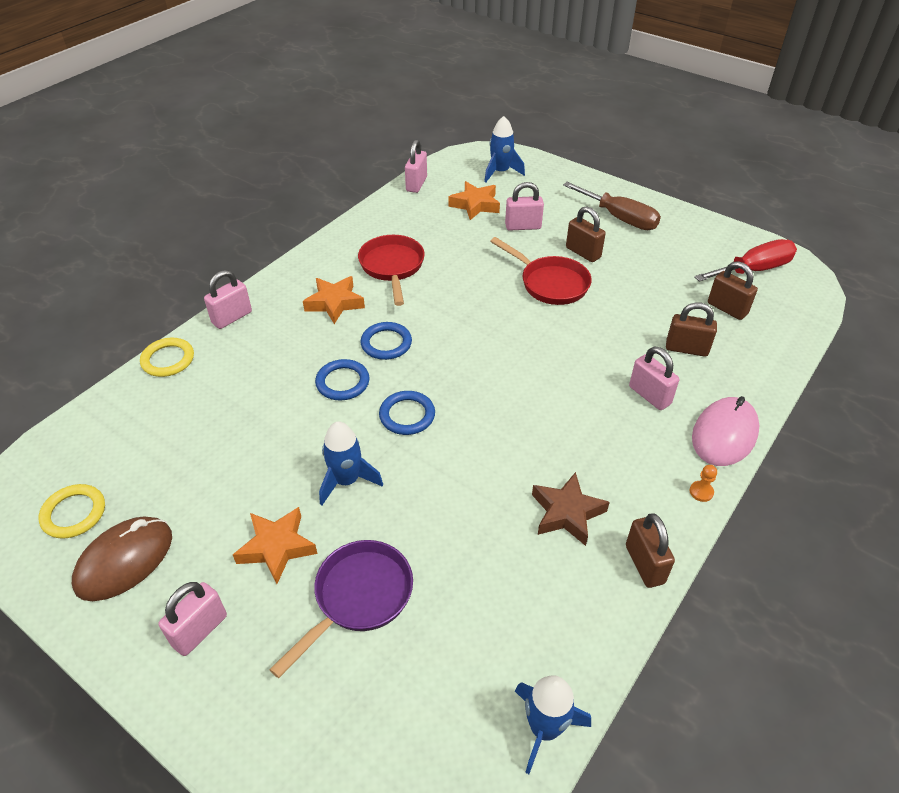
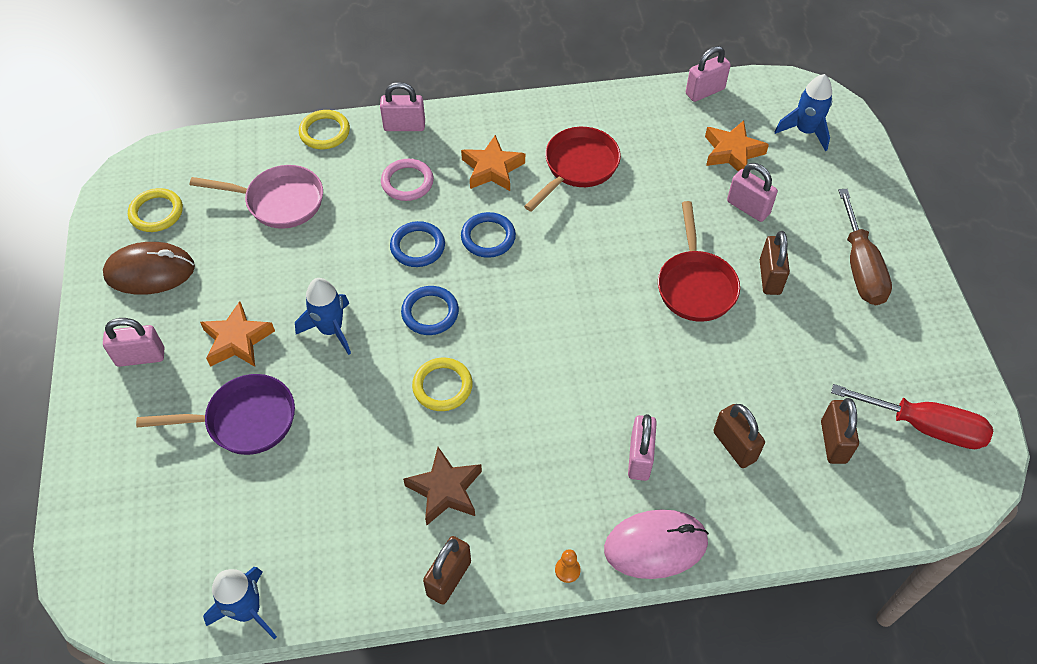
camera: 45 degrees right, 10 degrees up
(187, 428) = (279, 201): none -> pink pan
(281, 349) = (407, 182): none -> pink ring
(477, 452) = (442, 386): none -> yellow ring

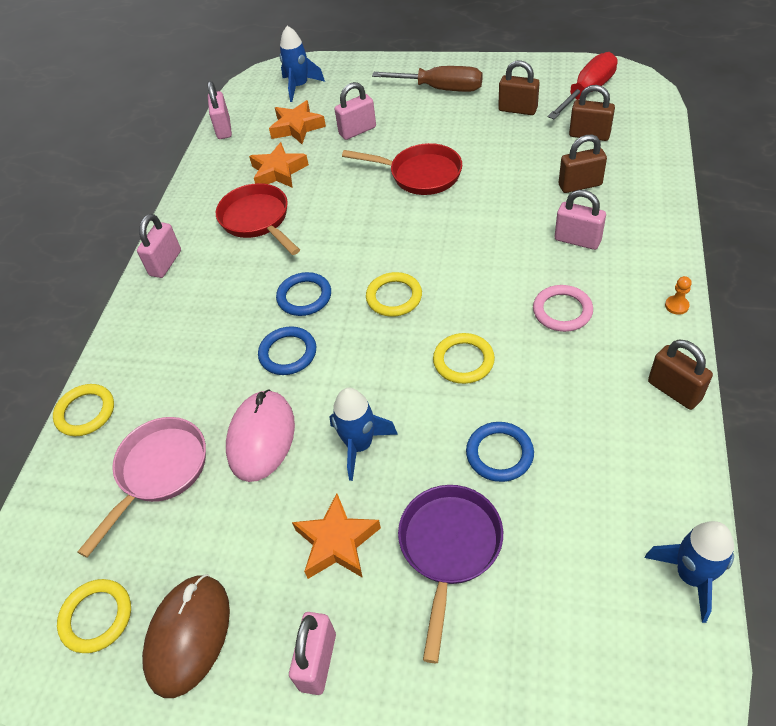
camera: 65 degrees left, 5 degrees down
(404, 126) = (125, 339): pink padlock -> pink padlock (165, 263)
(407, 182) = (201, 348): pink ring -> pink ring (562, 311)
(430, 313) = (373, 356): blue ring -> blue ring (499, 454)
(445, 490) = (579, 378): brown star -> none
(492, 169) = (224, 279): orange star -> orange star (278, 172)
(508, 309) = (394, 297): none -> yellow ring
(655, 546) = (661, 247): pink mouse -> pink mouse (261, 437)
(770, 277) = (430, 134): brown padlock -> brown padlock (517, 110)

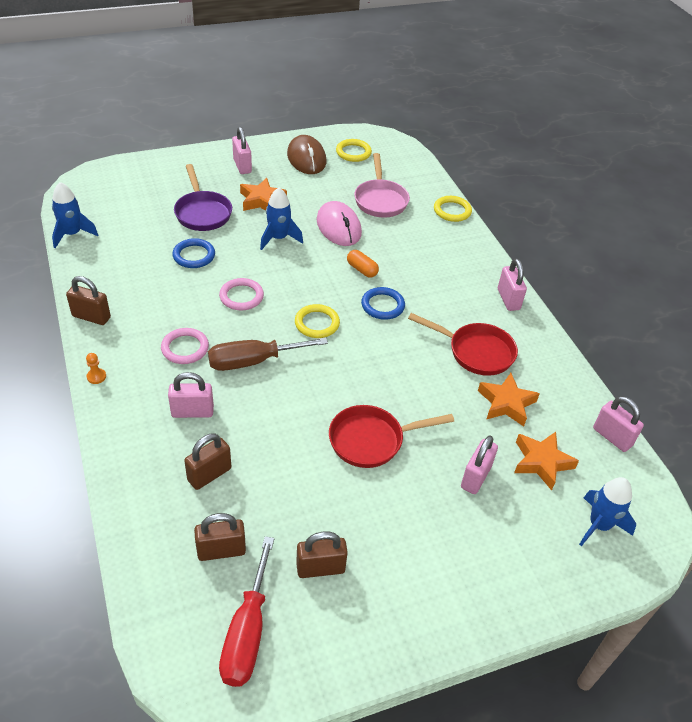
camera: 140 degrees right, 5 degrees down
(288, 353) = (362, 269): blue ring -> orange capsule
(441, 89) = (431, 576): brown screwdriver -> brown screwdriver (253, 361)
(463, 361) = (241, 296): yellow ring -> pink ring

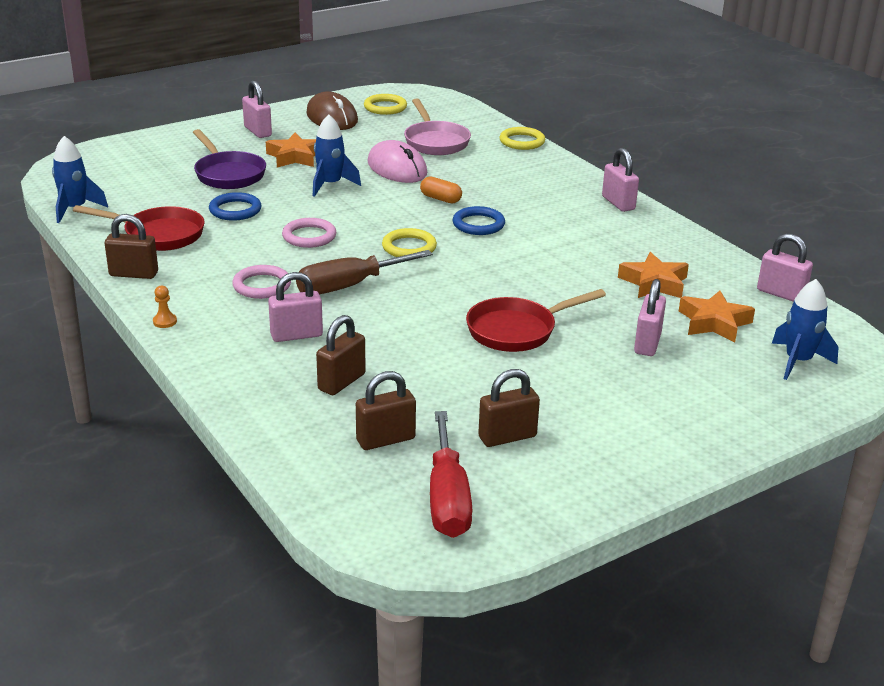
camera: 10 degrees left, 15 degrees down
(476, 352) = (601, 248): red pan -> red pan (158, 235)

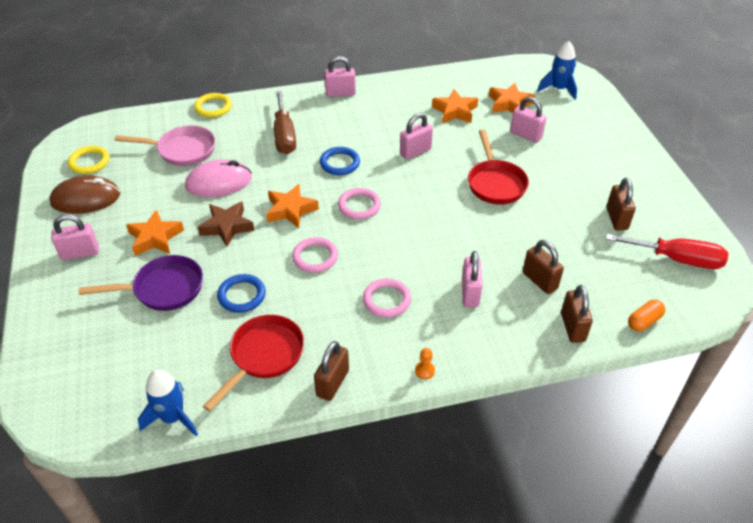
camera: 70 degrees left, 15 degrees up
(330, 185) = (227, 227): blue rocket -> brown star
(349, 286) = (406, 250): brown screwdriver -> brown screwdriver (284, 136)
(377, 211) = (290, 210): none -> orange star
(385, 439) = (612, 273): brown padlock -> brown padlock (572, 327)
(409, 247) = (359, 206): yellow ring -> pink ring
(440, 199) = (288, 172): orange capsule -> orange capsule (644, 321)
(781, 294) = (484, 70): pink padlock -> pink padlock (415, 151)

